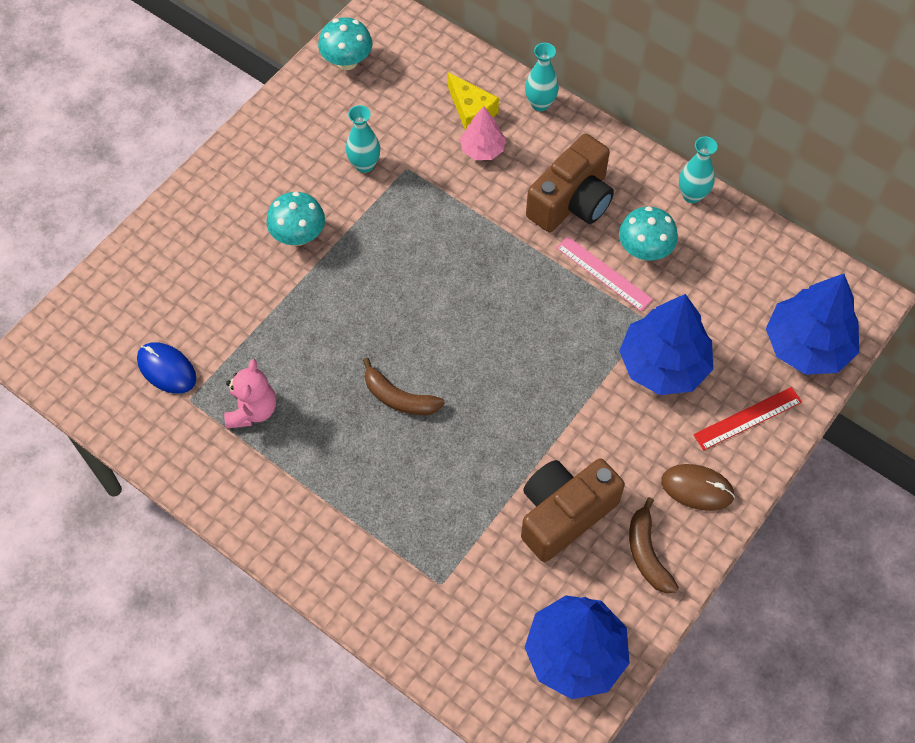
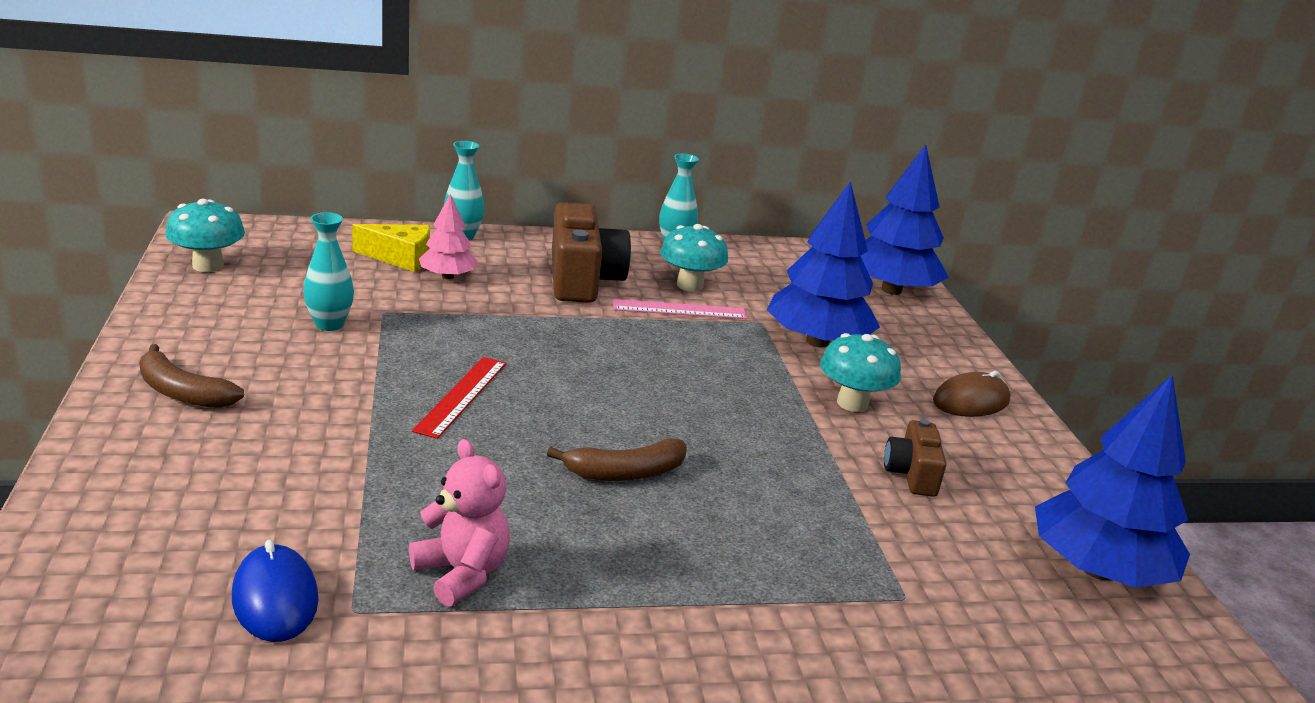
camera: 50 degrees left, 35 degrees down
(166, 369) = (275, 598): blue mouse -> blue mouse turned 75 degrees clockwise
(298, 235) = (317, 401): turquoise mushroom -> turquoise mushroom (852, 403)
(564, 514) = (911, 474): brown camera -> brown camera, size x0.54
(647, 553) = (1014, 462): brown banana -> brown banana (182, 392)
(747, 418) = (927, 344): red ruler -> red ruler (461, 396)

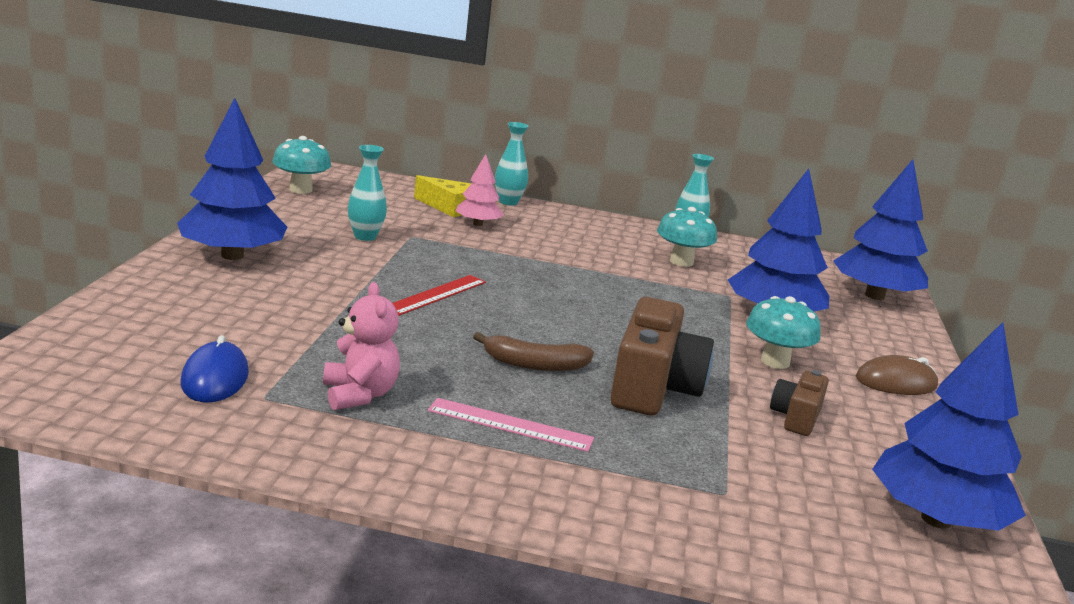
camera: 20 degrees right, 5 degrees down
(182, 392) = (232, 255): brown banana -> blue tree
(582, 280) = (589, 243): brown camera -> brown camera (653, 387)
(679, 309) = (660, 275): pink ruler -> pink ruler (510, 425)

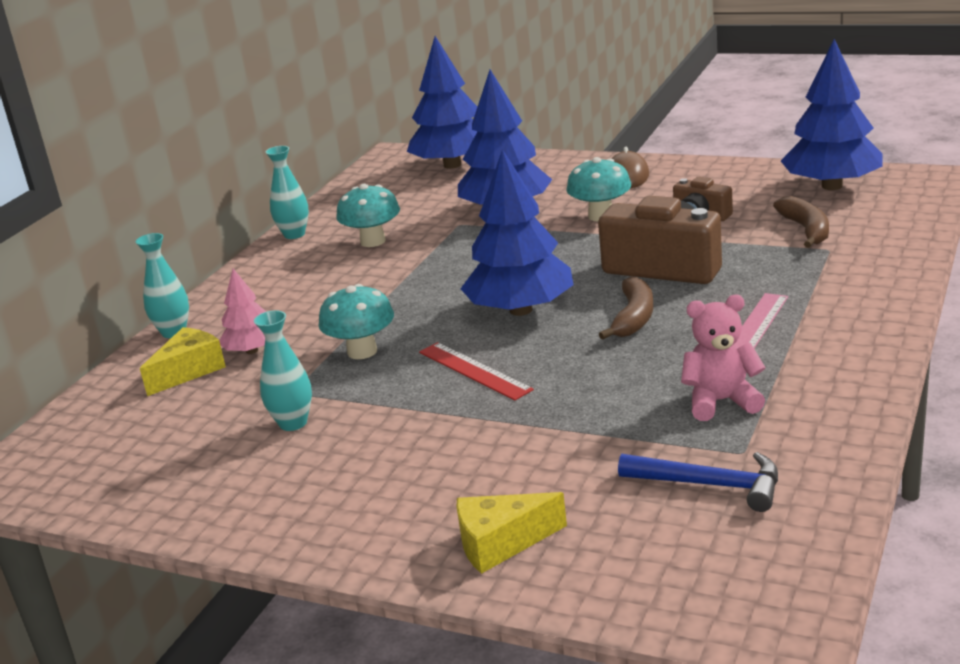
camera: 70 degrees left, 5 degrees up
(170, 297) = (501, 543): none -> yellow cheese
(215, 378) = (710, 485): blue mouse -> blue hammer
(232, 255) = (360, 514): blue tree -> blue tree (521, 310)
(300, 189) = (97, 485): turquoise mushroom -> turquoise mushroom (362, 351)
(780, 483) = (806, 230): none -> brown banana

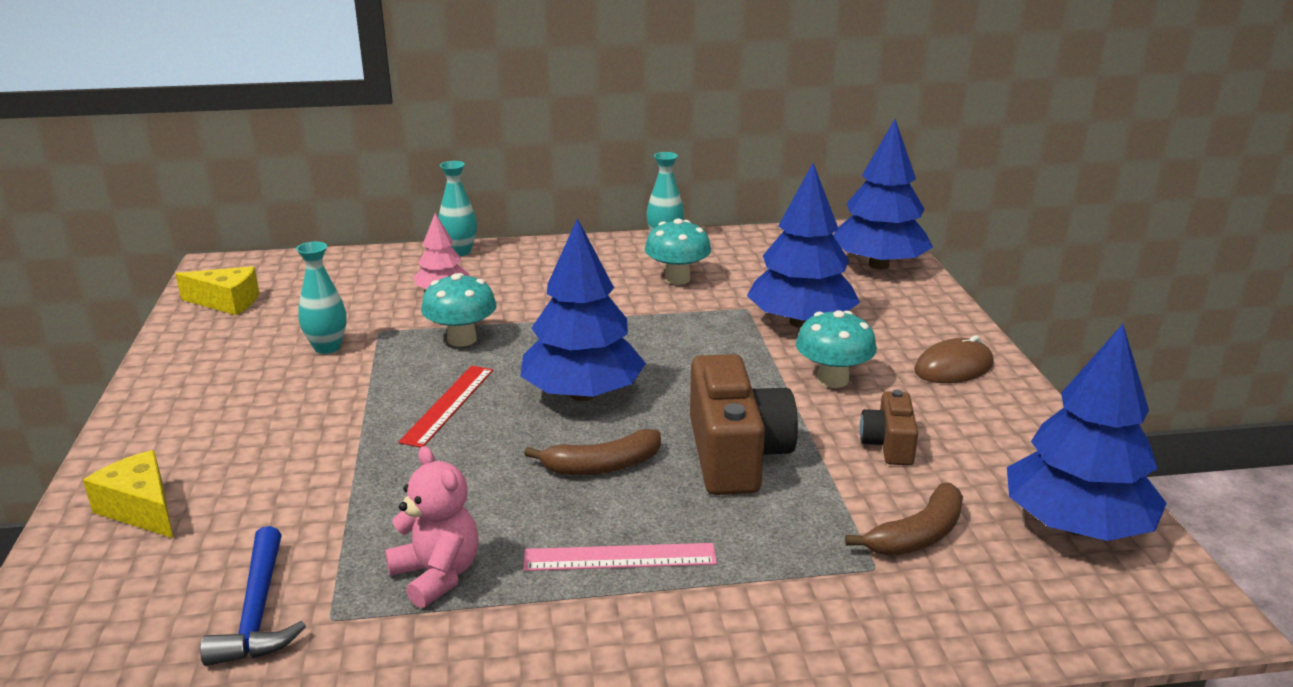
camera: 55 degrees right, 0 degrees up
(189, 371) = (398, 278): yellow cheese -> yellow cheese (227, 302)

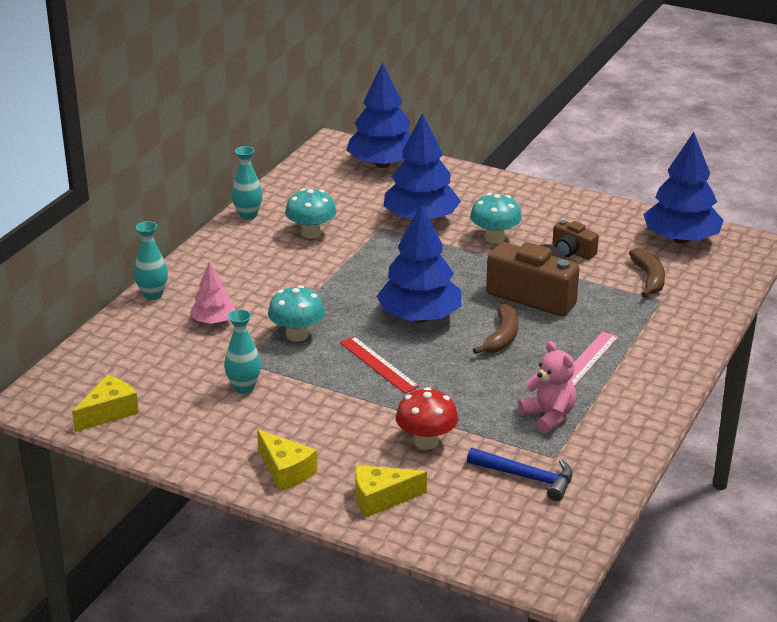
camera: 55 degrees left, 5 degrees up
(171, 426) = (286, 471): none -> yellow cheese
(297, 496) = (426, 441): none -> red mushroom
(437, 575) = (549, 416): pink teddy bear -> pink teddy bear turned 60 degrees clockwise
(953, 367) = (523, 200): brown mouse -> none

